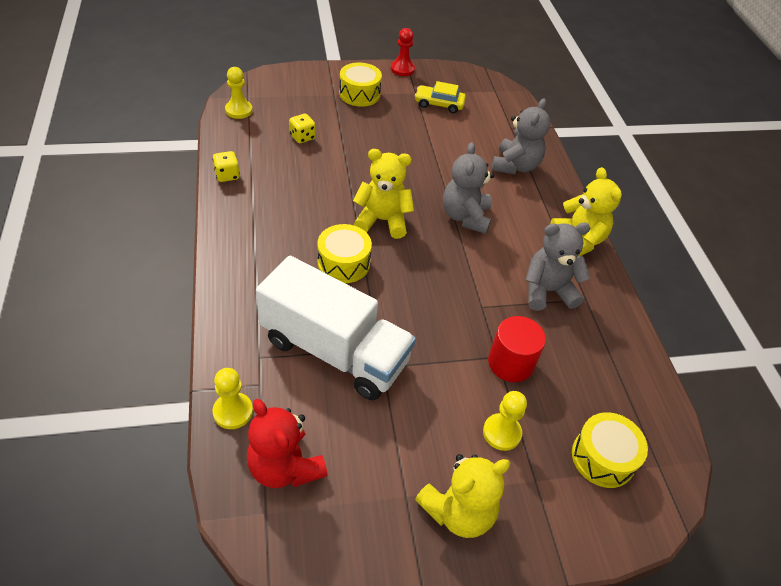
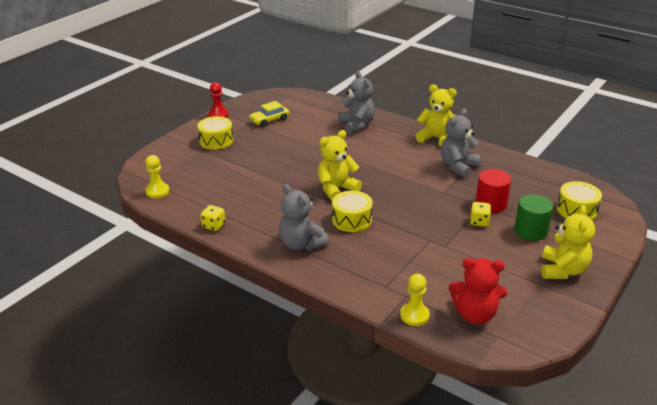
camera: 40 degrees left, 15 degrees down
(302, 137) = (222, 180): yellow dice -> yellow dice (479, 222)
(335, 351) = (414, 256): white truck -> none
(465, 217) = (372, 161): grey teddy bear -> grey teddy bear (301, 244)
(501, 433) = (530, 231): yellow pawn -> green cylinder

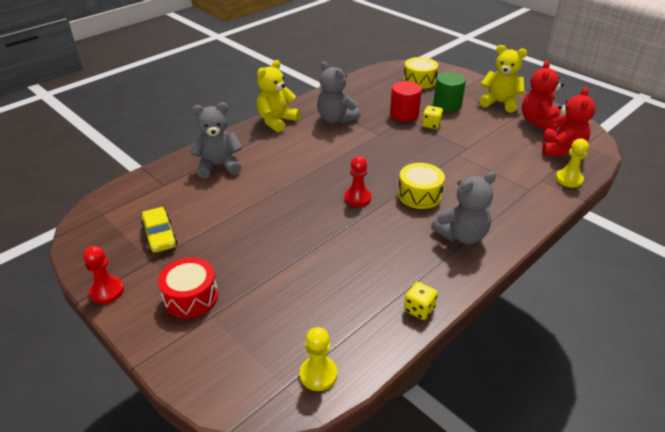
camera: 80 degrees left, 5 degrees up
(216, 141) = (191, 297): yellow drum -> red drum
(336, 189) = (357, 198): yellow teddy bear -> red pawn
(533, 300) = (538, 122): none -> red teddy bear

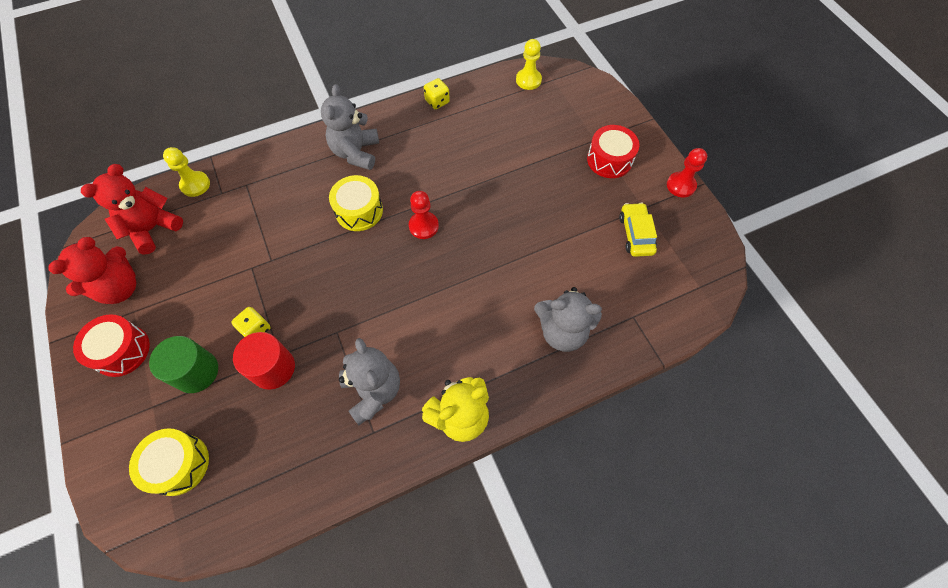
camera: 160 degrees left, 25 degrees up
(462, 235) = (356, 152): grey teddy bear -> grey teddy bear turned 75 degrees counterclockwise
(499, 103) = (121, 350): yellow teddy bear -> red drum

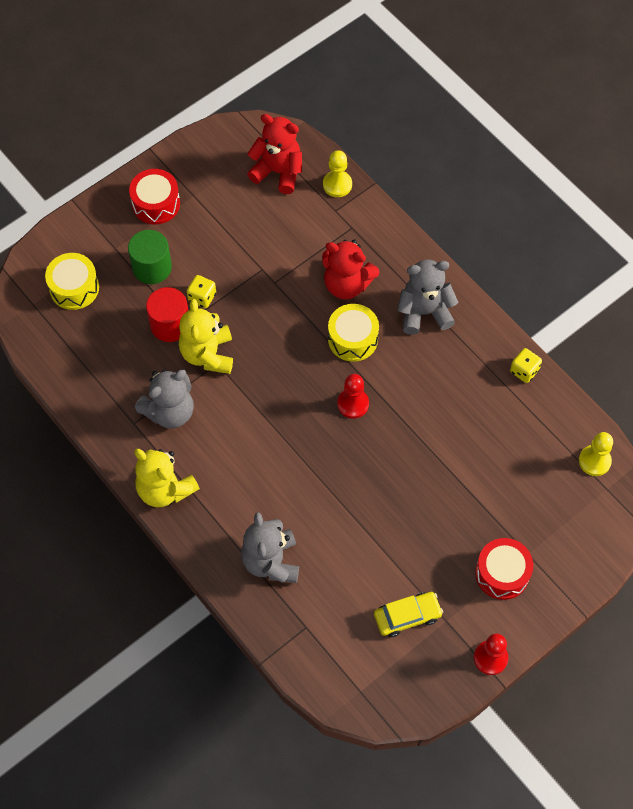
camera: 75 degrees right, 0 degrees up
(119, 288) = (211, 174): red teddy bear -> red teddy bear (347, 284)
(323, 338) = (208, 354): none -> yellow teddy bear

